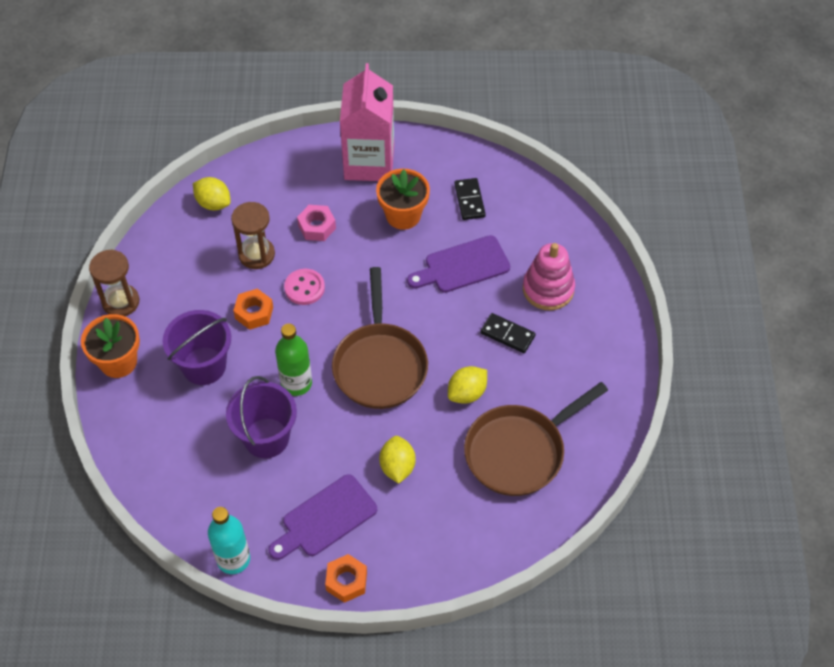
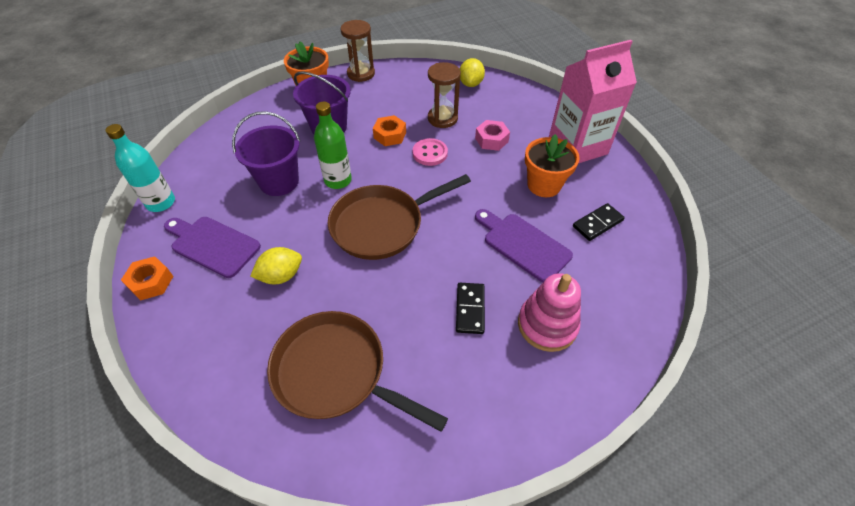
camera: 65 degrees right, 5 degrees down
(467, 393) = (384, 300): yellow lemon -> none

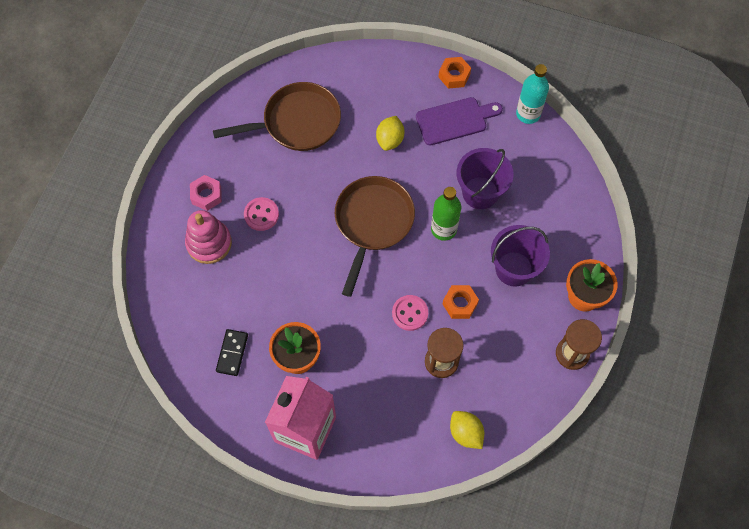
camera: 135 degrees right, 15 degrees up
(470, 309) = (261, 215): black domino -> pink button
(491, 140) = (379, 372): pink nut -> pink nut (206, 195)
(523, 244) = (268, 289): purple cutting board -> none

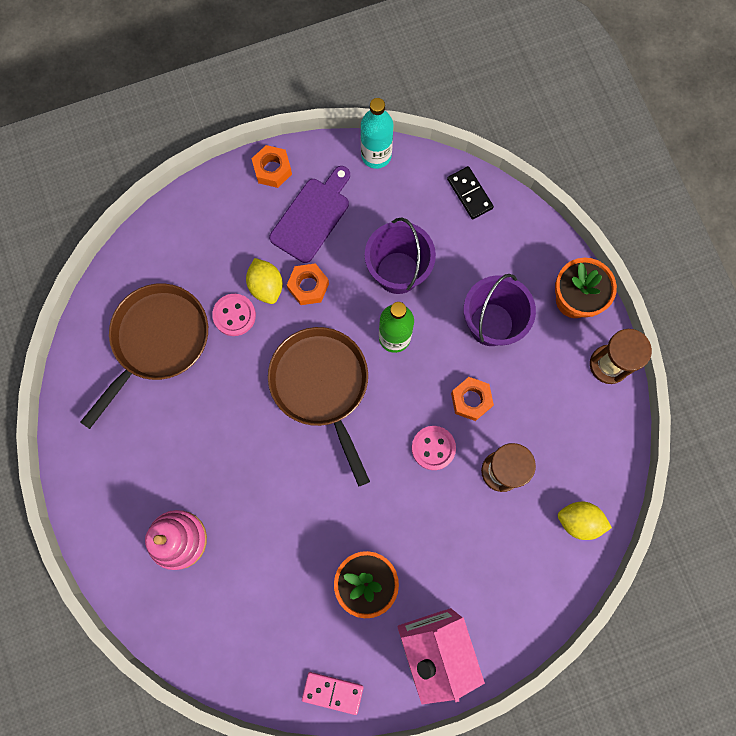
camera: 40 degrees left, 10 degrees up
(206, 195) = (131, 492): pink nut -> none
(220, 405) = (332, 692): none -> pink domino
(232, 353) = (299, 631): black domino -> black domino (469, 194)
(261, 215) = (205, 467): pink button -> pink button (234, 315)
(416, 159) = (308, 286): none -> orange nut

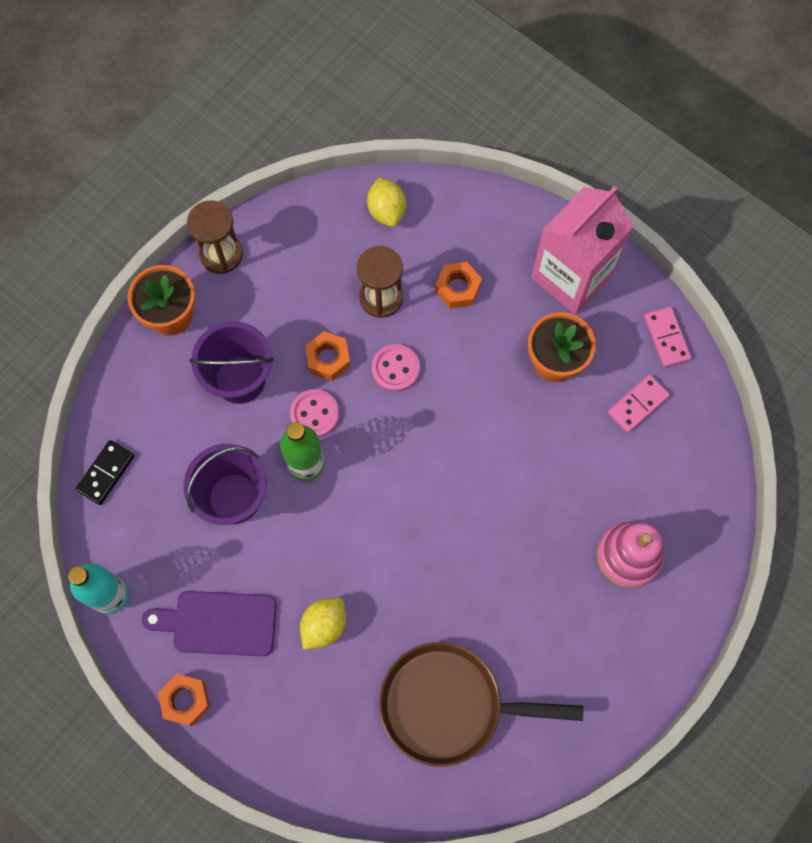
camera: 120 degrees left, 5 degrees down
(234, 315) = (374, 640): pink button -> pink button (314, 414)
(290, 628) = (638, 404): none -> pink domino
(308, 286) = (300, 581): orange nut -> orange nut (458, 288)
(322, 386) = (397, 506): brown pan -> none

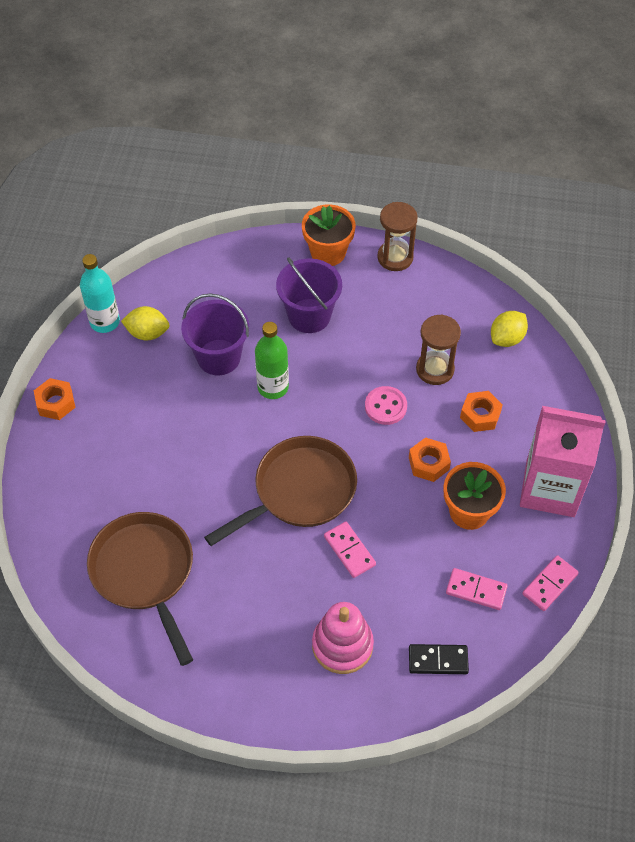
camera: 60 degrees right, 15 degrees down
(106, 473) = (189, 275): black domino -> black domino (438, 660)
(218, 623) = (122, 394): purple cutting board -> none
(314, 414) = (314, 373): pink button -> none
(324, 625) = (158, 460): yellow lemon -> yellow lemon (147, 333)
(328, 359) = (363, 360): orange nut -> orange nut (428, 463)
(443, 505) = (299, 491): none -> brown pan
(535, 494) = (349, 551): none -> pink domino

